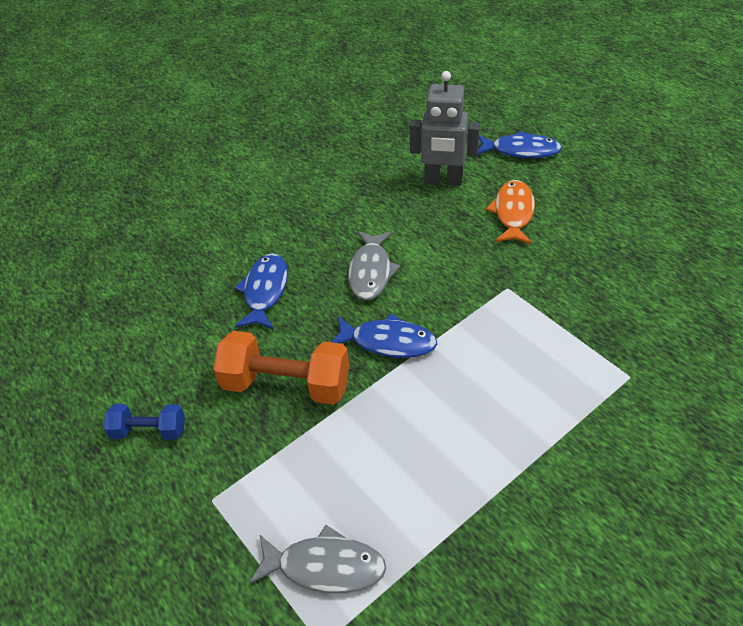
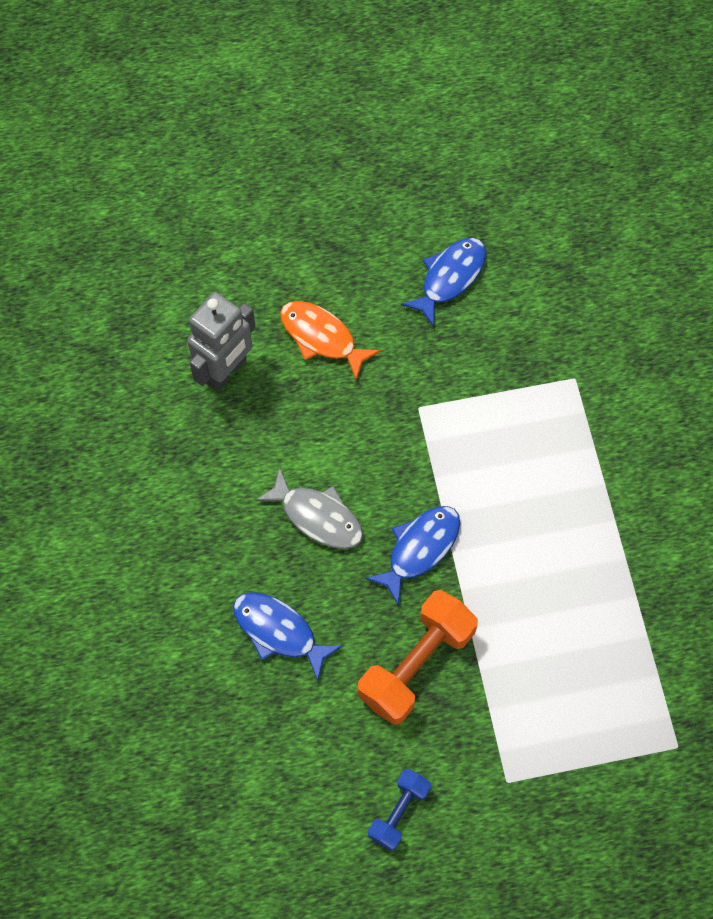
camera: 65 degrees left, 20 degrees up
(325, 566) = (617, 715): grey fish -> none
(521, 151) = (231, 267): blue fish -> blue fish (450, 278)

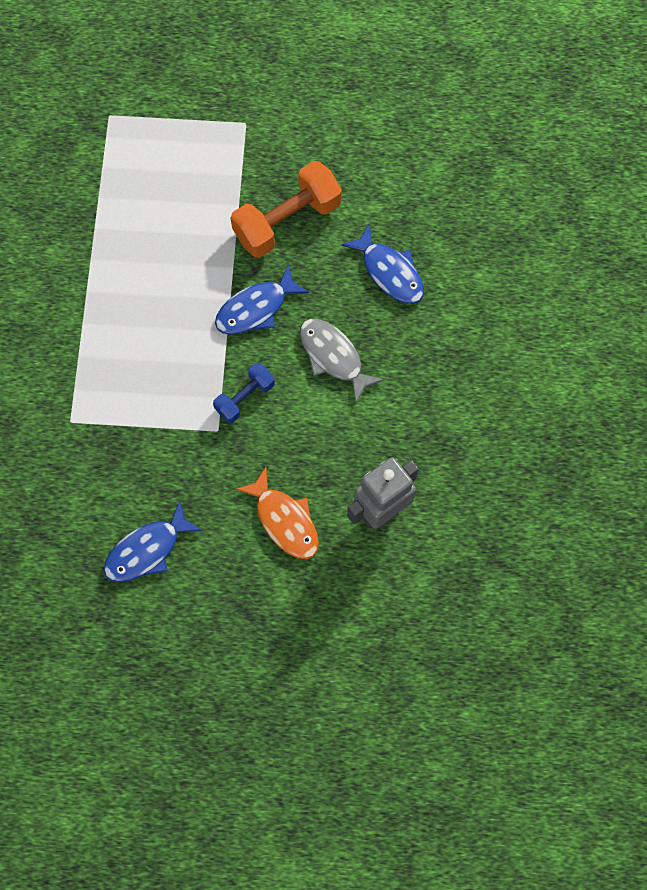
camera: 165 degrees left, 5 degrees up
(399, 812) = (332, 122): blue dumbbell -> blue dumbbell (245, 397)

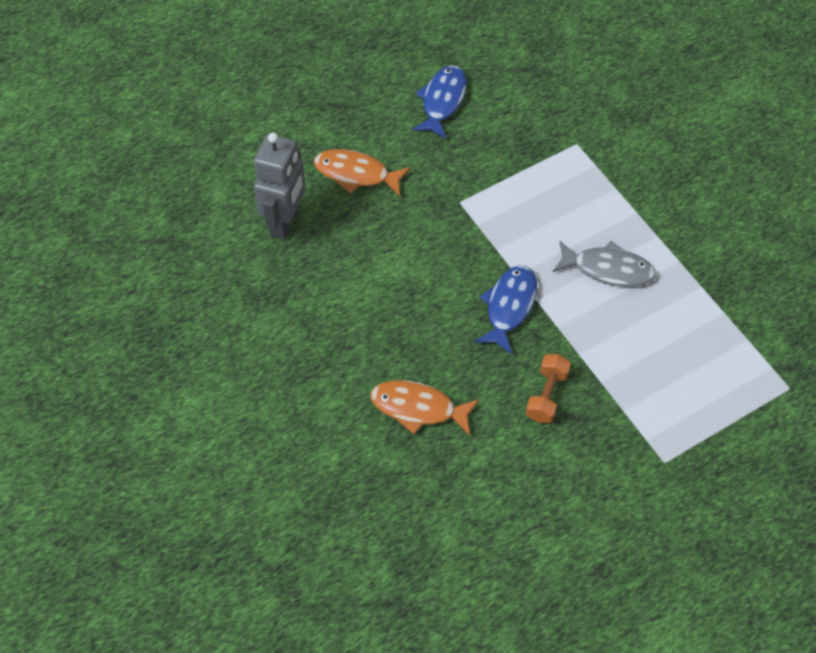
camera: 145 degrees right, 15 degrees down
(245, 397) = (459, 236): blue dumbbell -> none
(287, 221) = (546, 396): orange dumbbell -> orange dumbbell, size x0.56
(333, 356) = (412, 309): grey fish -> grey fish (608, 269)
(390, 272) = (418, 408): blue fish -> orange fish

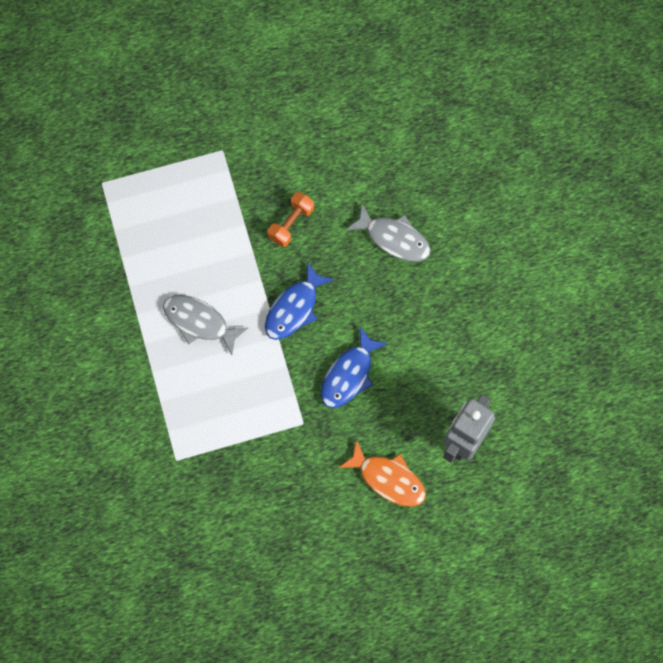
camera: 165 degrees left, 15 degrees up
(418, 408) = (394, 238): orange fish -> grey fish
(442, 101) = (284, 545): blue fish -> blue fish (349, 375)

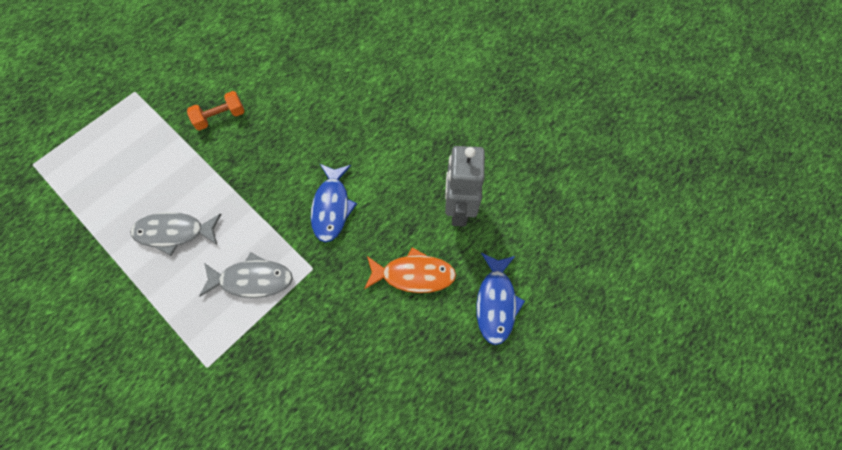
camera: 30 degrees left, 5 degrees down
(291, 224) = (220, 117): orange dumbbell -> orange dumbbell turned 60 degrees clockwise
(294, 308) = (256, 179): blue fish -> blue fish (496, 302)
(394, 238) = (312, 88): grey fish -> grey fish (252, 279)

